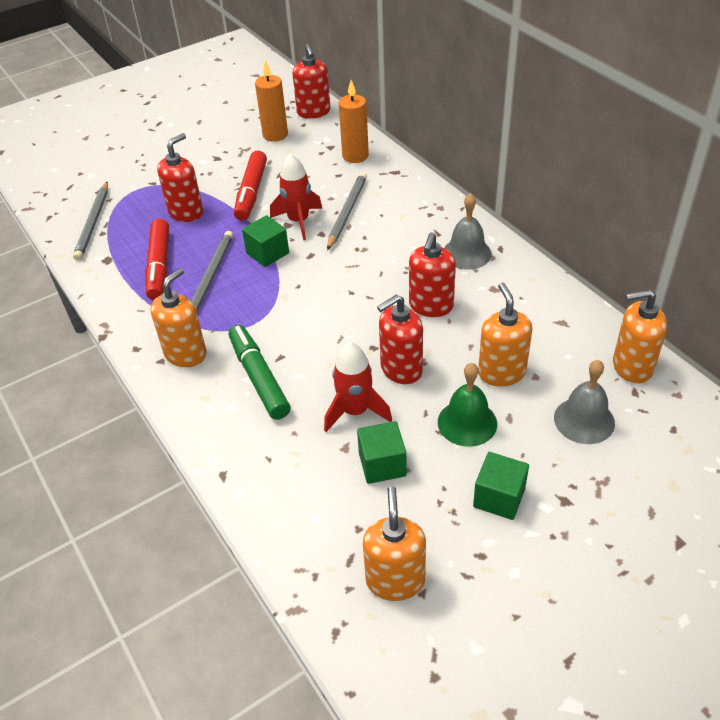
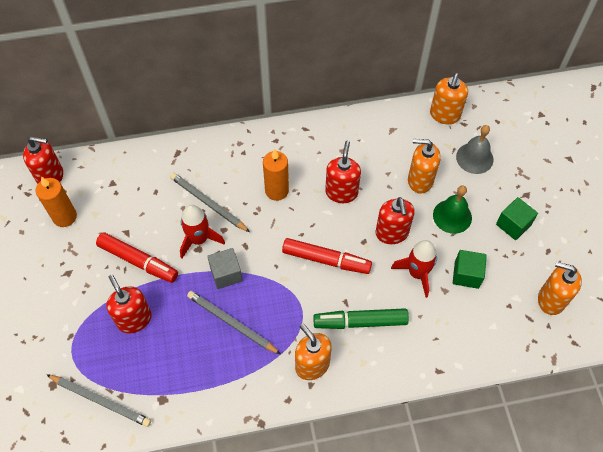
camera: 70 degrees left, 15 degrees up
(159, 266) = (196, 358): red marker -> red marker (326, 260)
(267, 253) = (226, 274): green cube -> grey cube
(355, 156) = (138, 171): orange candle -> orange candle (277, 191)
(431, 306) = (341, 192): red soap dispenser -> red soap dispenser turned 120 degrees counterclockwise
(467, 253) = (299, 149): grey bell -> none

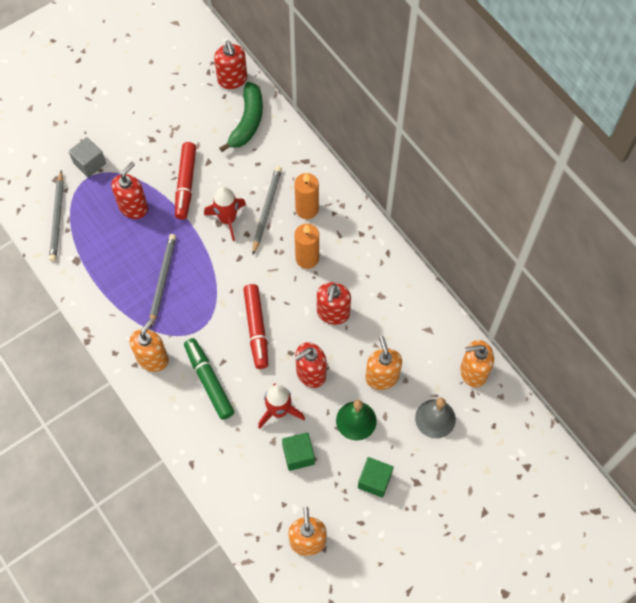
camera: 65 degrees right, 5 degrees up
(65, 217) = (200, 110): orange candle -> orange candle (307, 209)
(105, 182) = (247, 122): none -> green banana
(226, 274) = (205, 255): grey cube -> grey cube (89, 163)
(341, 192) = (333, 313): red soap dispenser -> red soap dispenser turned 120 degrees clockwise

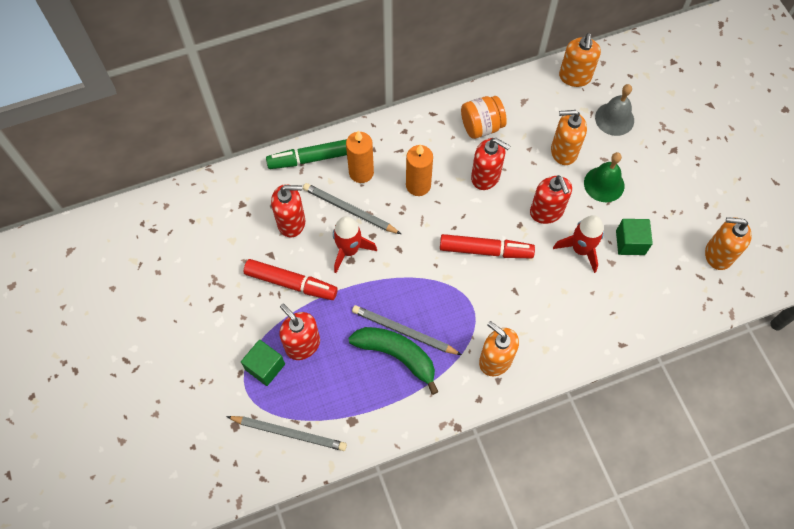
camera: 75 degrees left, 0 degrees up
(89, 163) = (227, 383): grey cube -> none
(209, 381) = (534, 308): green marker -> green marker (312, 158)
(232, 79) = (173, 207): red soap dispenser -> red soap dispenser (291, 222)
(247, 122) = (234, 204): green banana -> green banana (397, 355)
(374, 480) = (667, 183): green cube -> green cube (265, 367)
(387, 298) = (481, 126): none -> orange jar

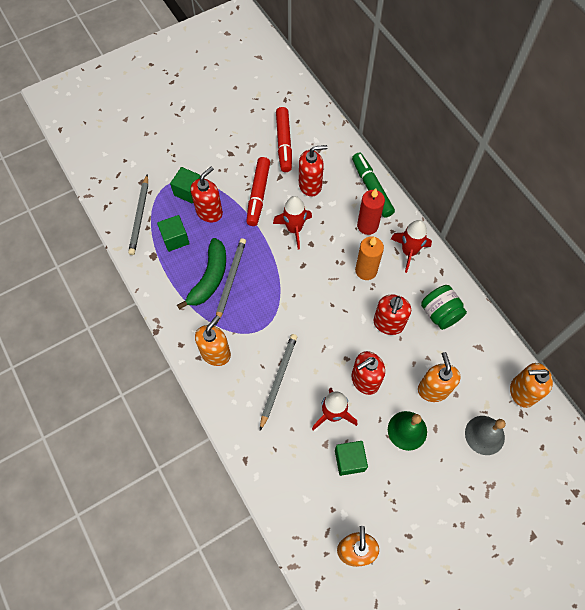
camera: 80 degrees right, 0 degrees up
(291, 222) = (310, 185): red soap dispenser -> red soap dispenser turned 90 degrees counterclockwise
(333, 391) = (175, 239): none -> green cube
(349, 210) = (330, 223): grey pencil -> grey pencil (278, 380)
(361, 172) = (367, 226): orange candle -> red candle
(403, 139) = (409, 252): none -> red rocket
(481, 126) = (440, 313): orange jar -> green jar
(485, 250) = (315, 332): red marker -> red marker (284, 143)

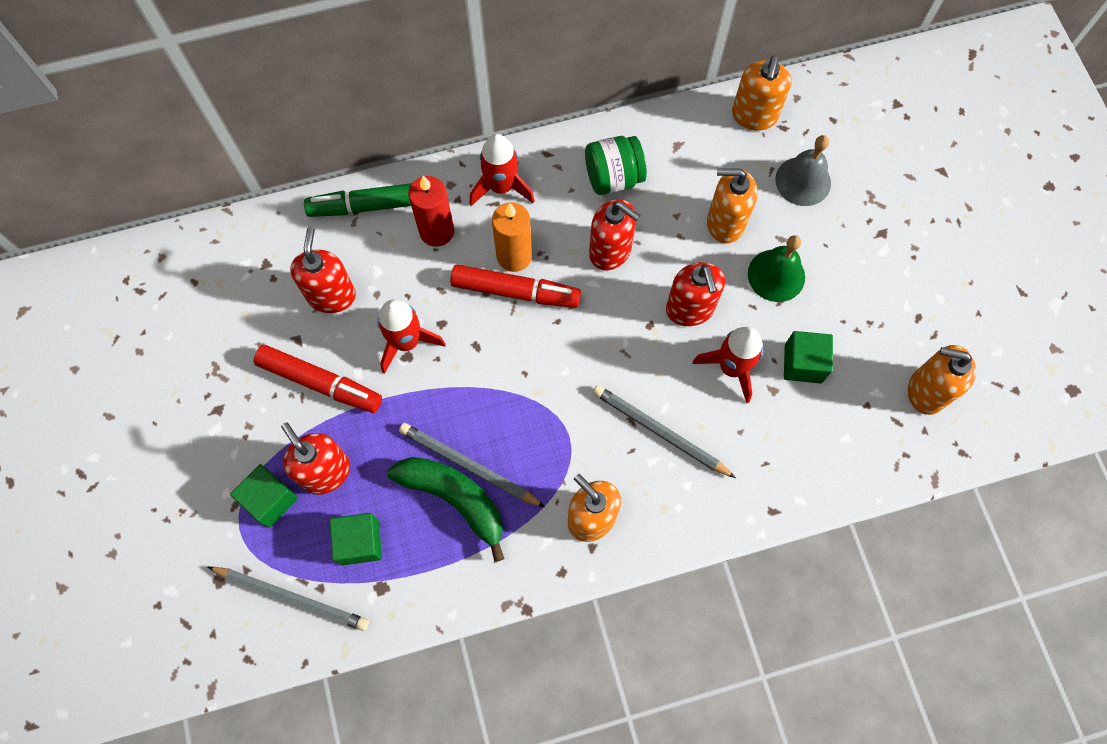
camera: 75 degrees left, 5 degrees up
(284, 143) = (231, 315): red marker -> red marker (515, 291)

